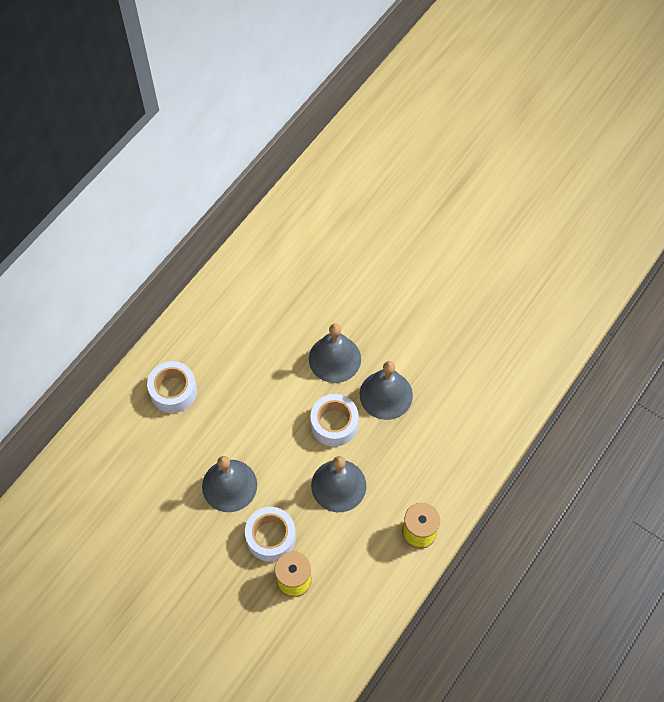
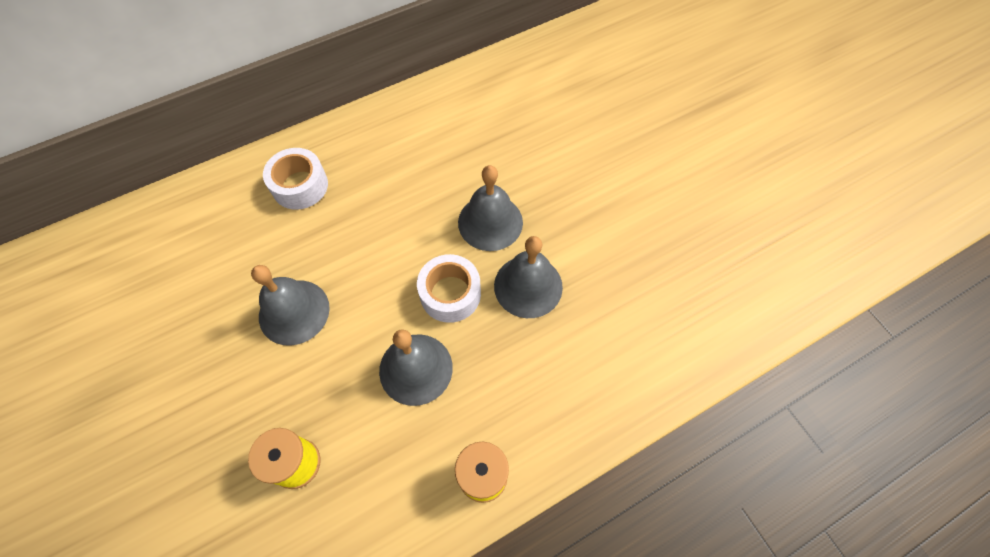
camera: 25 degrees right, 0 degrees up
(271, 537) = (302, 395): white tape -> none

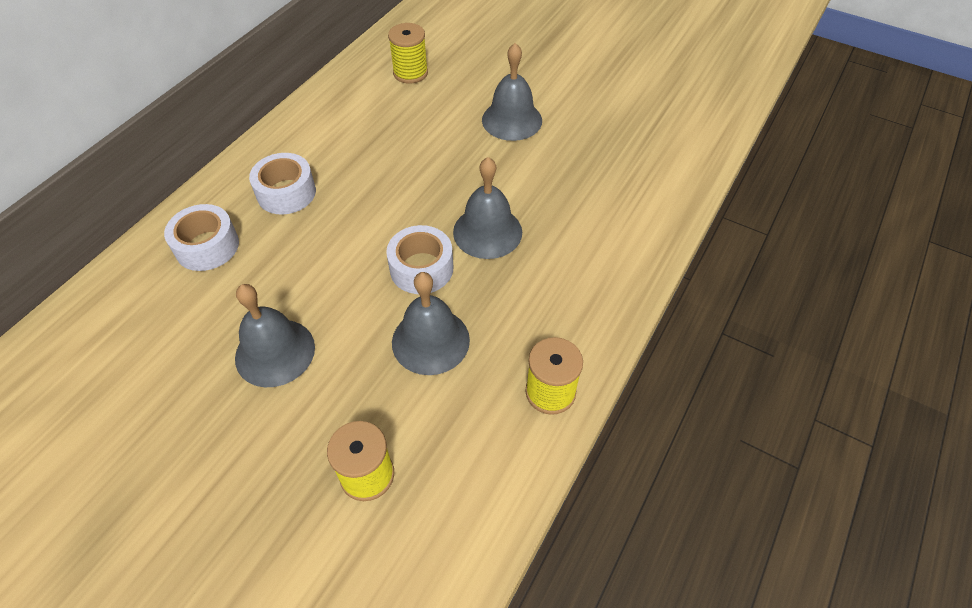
camera: 30 degrees left, 10 degrees down
(387, 163) = (286, 193): none -> white tape
(490, 222) = (419, 198): grey bell -> grey bell (512, 120)
(561, 84) = (410, 73): none -> yellow spool

